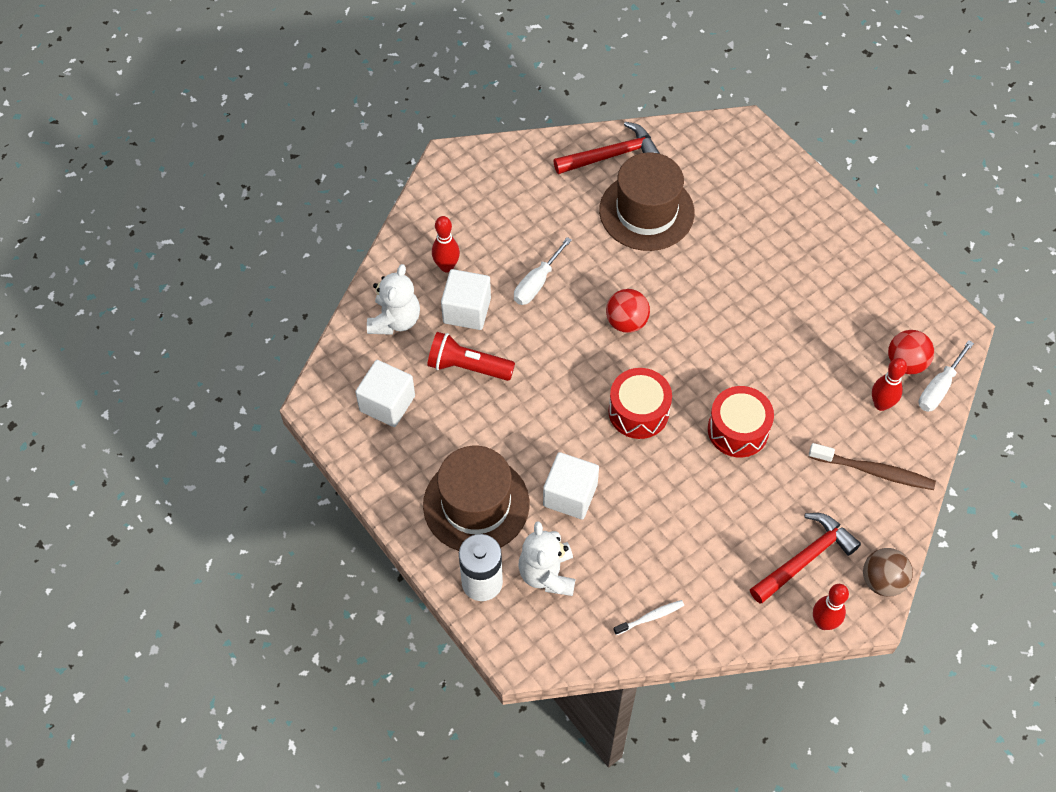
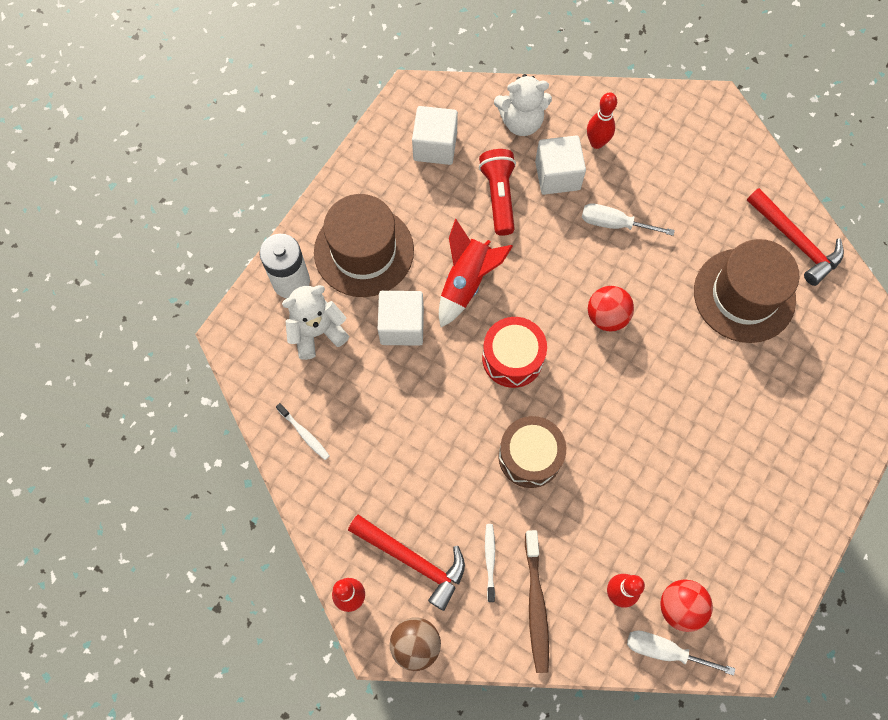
camera: 70 degrees right, 10 degrees up
(546, 424) = (466, 282): none -> red rocket
(738, 430) = (530, 456): red drum -> brown drum
(824, 495) = (490, 561): none -> white toothbrush

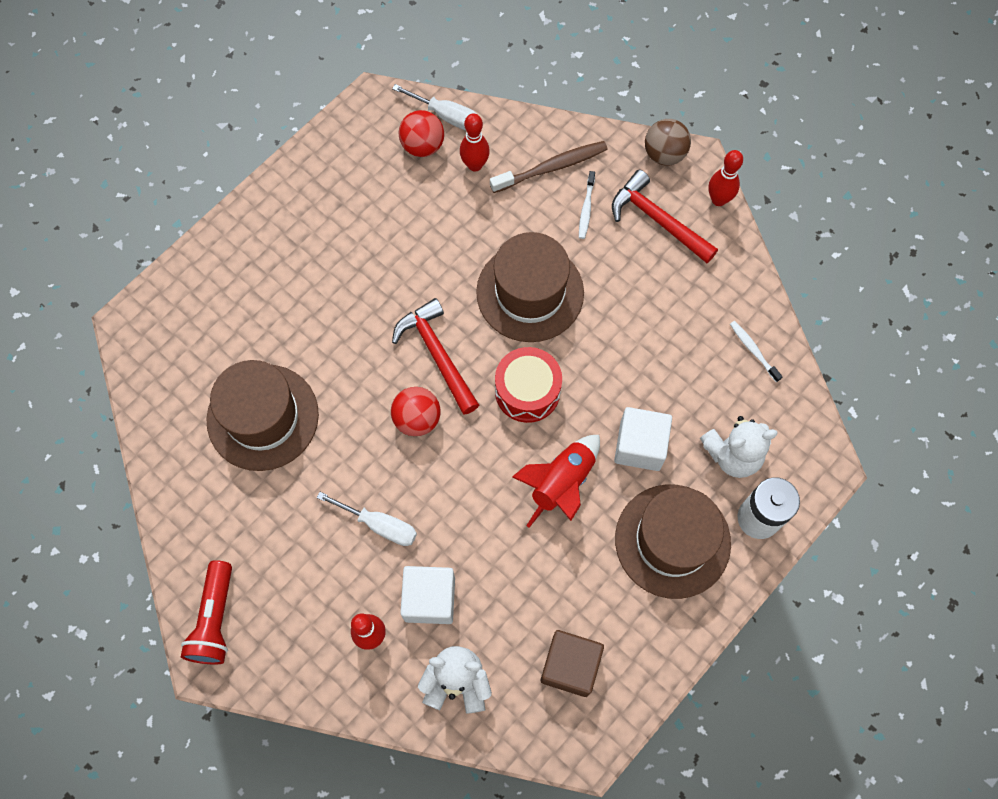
camera: 170 degrees left, 0 degrees up
(435, 146) = (570, 666): white cube -> brown cube
(499, 197) = (505, 583): red flashlight -> red flashlight (215, 619)
(530, 456) = (530, 292): brown drum -> brown hat
(536, 604) = (551, 167): brown toothbrush -> brown toothbrush turned 60 degrees clockwise
(796, 242) = (183, 468): red hammer -> red hammer (437, 354)

